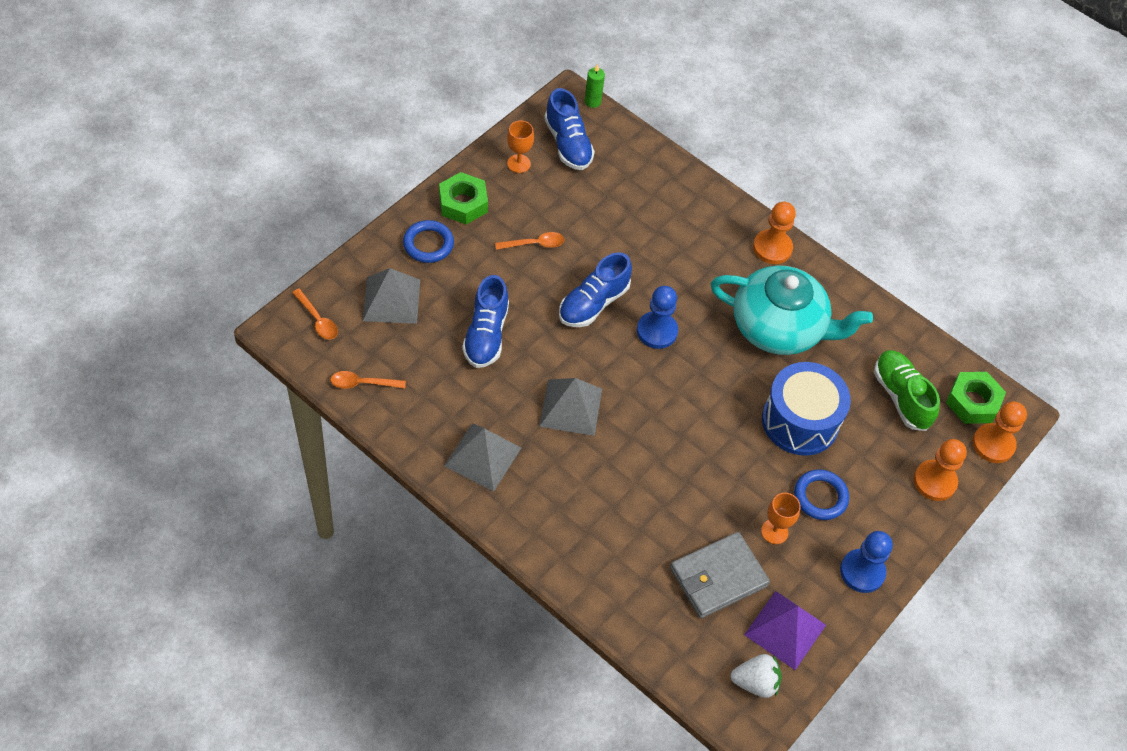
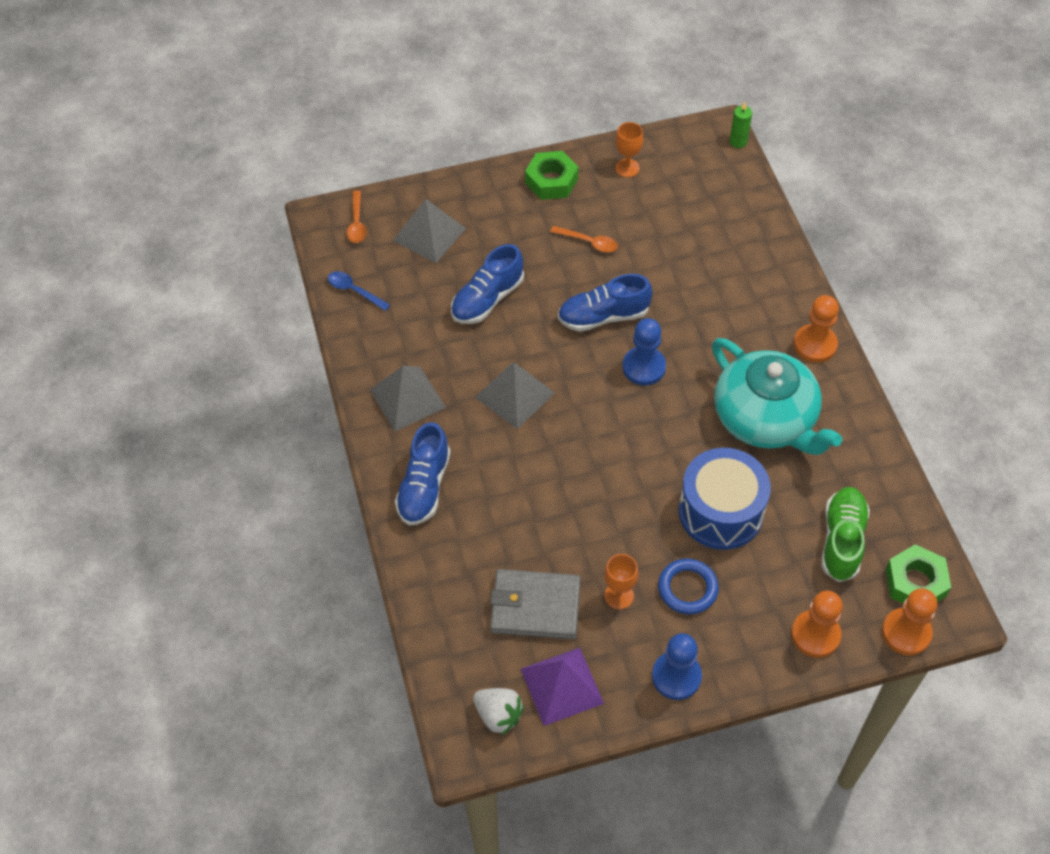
camera: 40 degrees right, 0 degrees up
(362, 383) = (354, 291): orange spoon -> blue spoon
(428, 244) = (495, 202): blue ring -> none
(568, 144) = (686, 169): blue shoe -> blue shoe (424, 487)

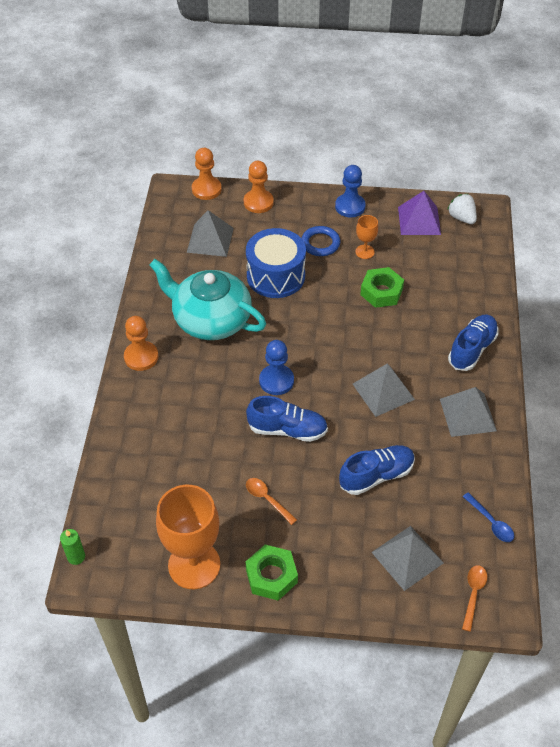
camera: 160 degrees left, 5 degrees down
(535, 607) = (419, 261): grey wallet -> none
(627, 168) = (194, 565): orange goblet -> orange goblet, size x2.14
(765, 419) = (210, 320): turquoise teapot -> turquoise teapot turned 45 degrees counterclockwise
(842, 540) = (210, 240): green shoe -> grey pyramid
(915, 582) = (183, 209): green nut -> green nut (381, 292)

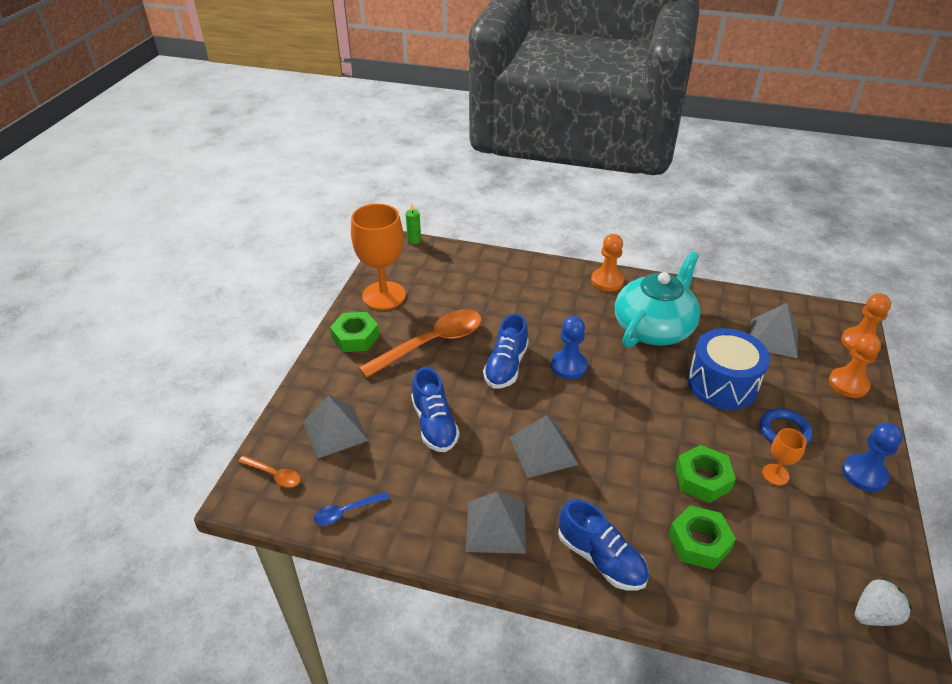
camera: 100 degrees right, 10 degrees down
(267, 499) = (431, 343): orange spoon -> orange spoon, size x2.20
(419, 220) = (854, 552): purple pyramid -> none
(439, 296) = (699, 542): none -> green nut

